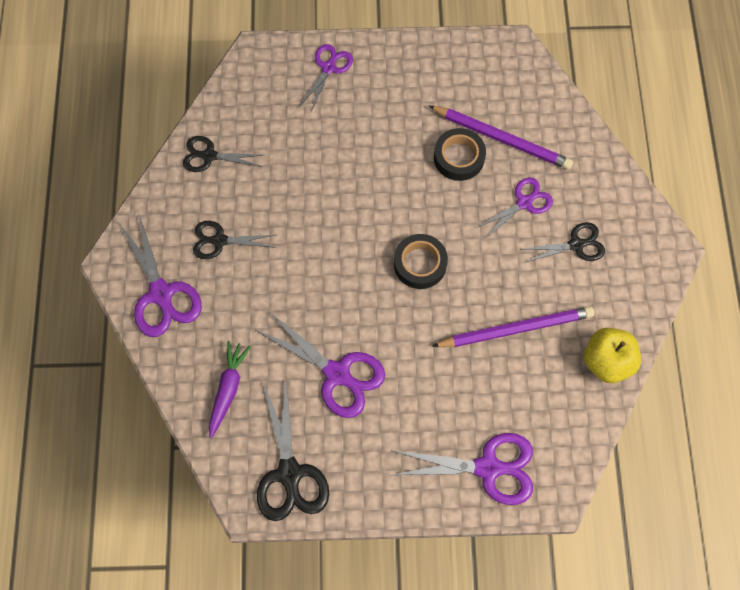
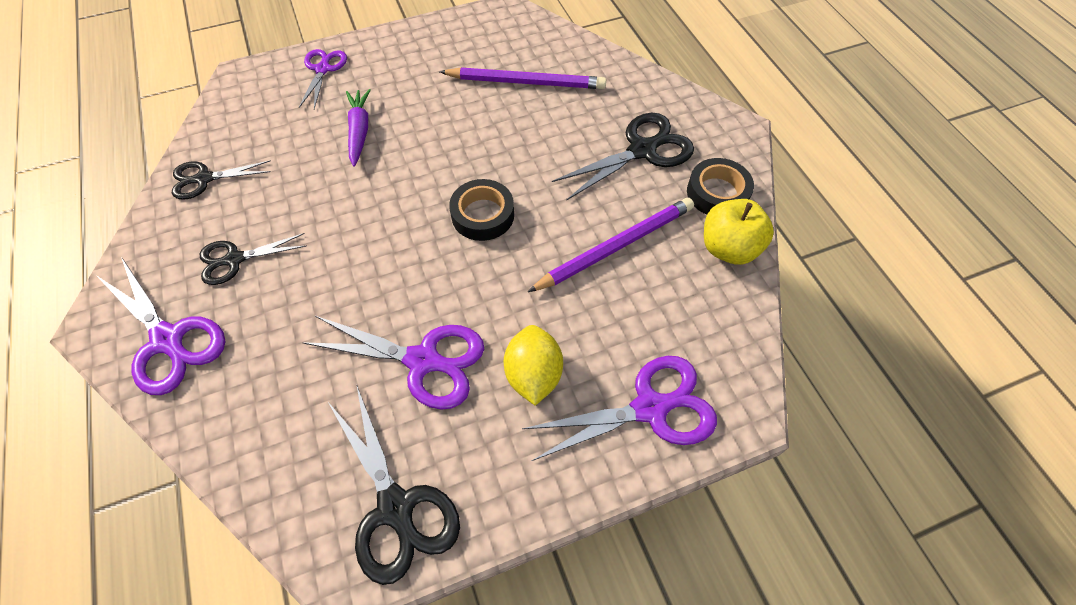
camera: 20 degrees left, 10 degrees down
(228, 389) = (283, 426): purple carrot -> purple carrot (359, 131)
(413, 413) = (533, 375): none -> yellow lemon
(459, 157) = (488, 108): black tape -> black tape (717, 193)
(524, 202) = (572, 128): purple scissors -> none
(576, 244) = (642, 150): black scissors -> black scissors, size x1.58

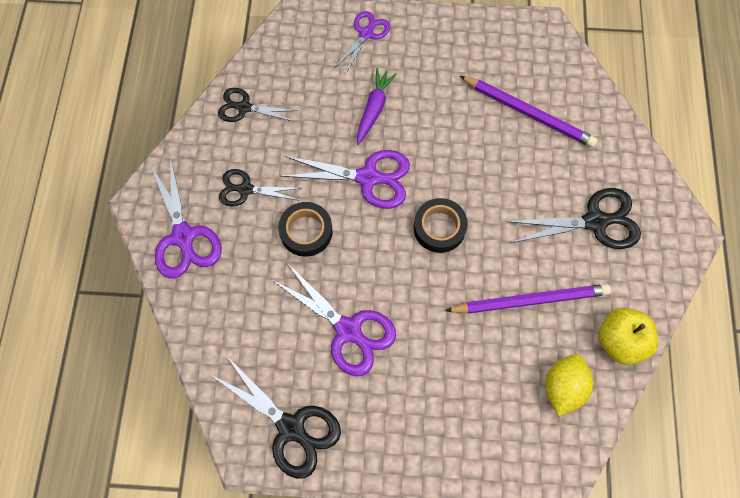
camera: 25 degrees right, 10 degrees up
(396, 508) = (292, 428): black scissors -> black scissors turned 45 degrees counterclockwise
(533, 375) = (421, 376): yellow lemon -> yellow lemon (563, 387)
(651, 408) = (493, 440): purple scissors -> purple scissors (369, 178)
(717, 193) = (637, 288): black tape -> black tape (306, 231)

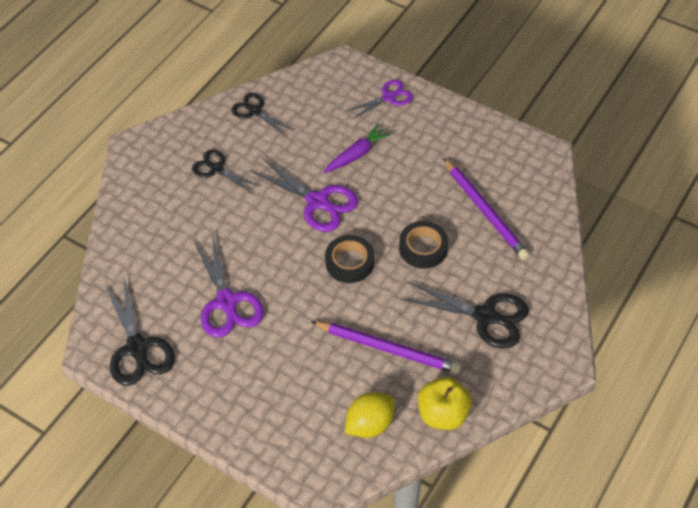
camera: 30 degrees right, 15 degrees down
(184, 237) = (148, 182): purple scissors -> none
(306, 231) = (242, 218): black tape -> black tape (423, 248)

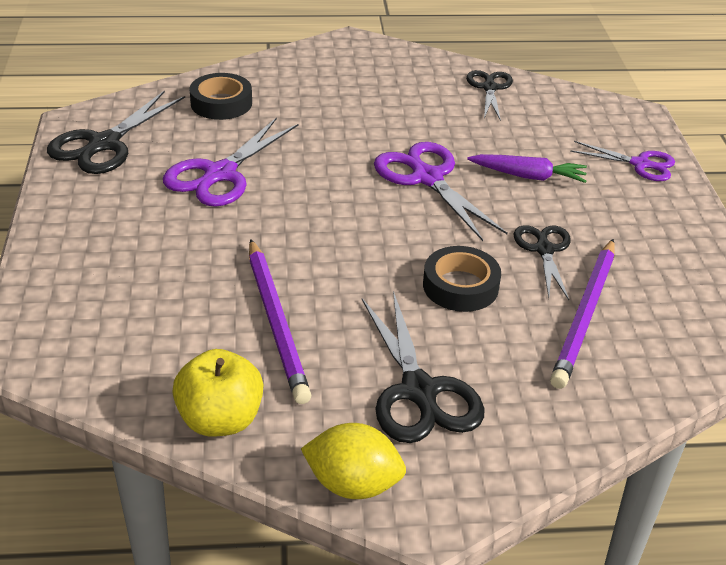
camera: 50 degrees right, 15 degrees down
(216, 169) = (384, 96): black scissors -> black scissors (544, 249)
(318, 202) = (426, 177): purple scissors -> purple scissors turned 150 degrees clockwise
(349, 262) = (370, 237): black tape -> black tape (221, 103)
(370, 424) = (147, 357): yellow lemon -> yellow lemon (353, 484)

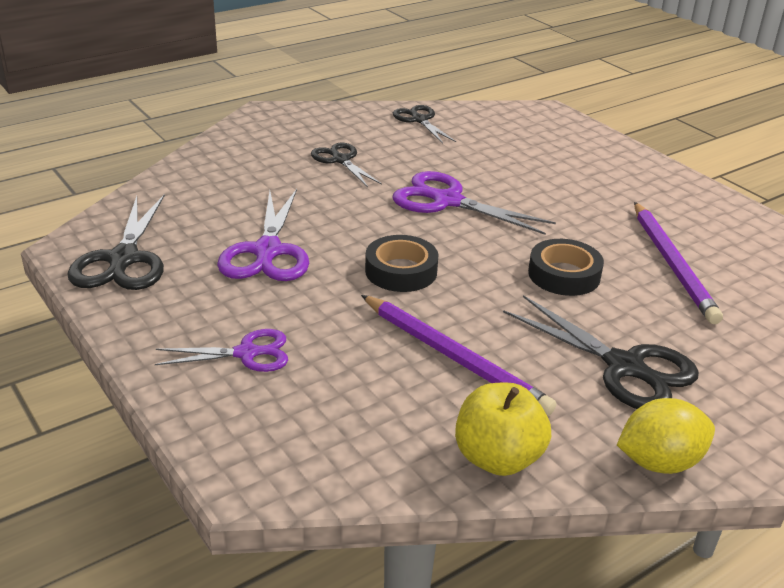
camera: 30 degrees left, 5 degrees down
(221, 103) = (202, 192): black tape -> black tape (401, 271)
(528, 176) = (521, 177): purple carrot -> none
(544, 249) = (592, 227): black scissors -> black scissors (340, 160)
(641, 164) = (588, 145): purple scissors -> purple scissors (247, 353)

